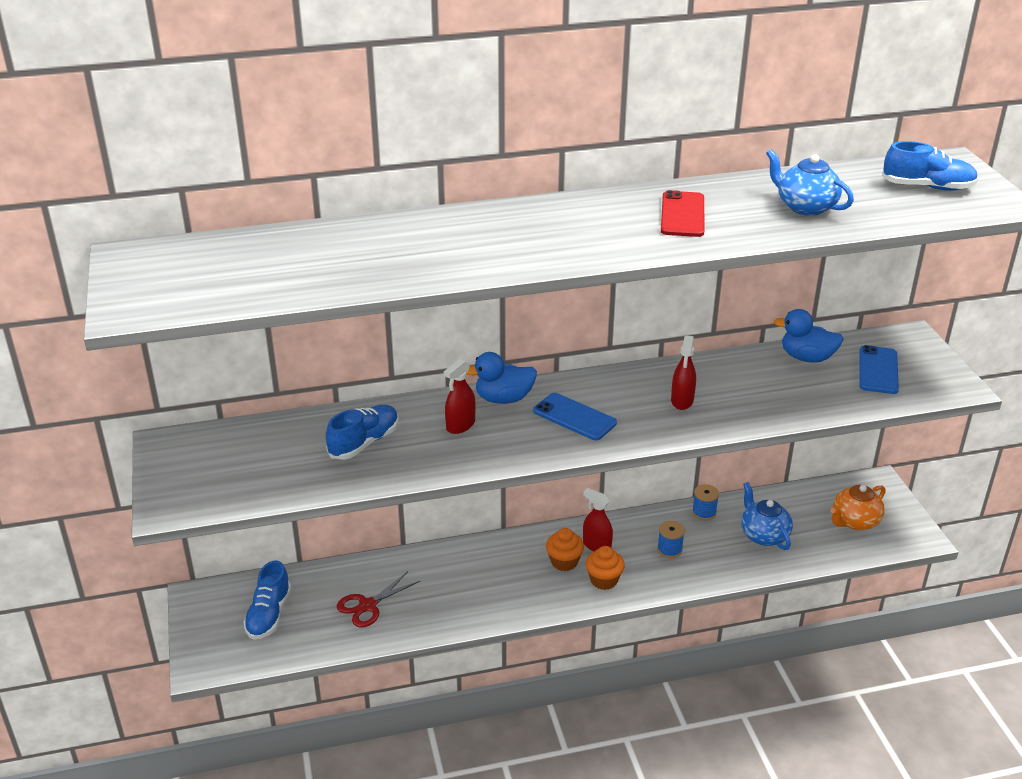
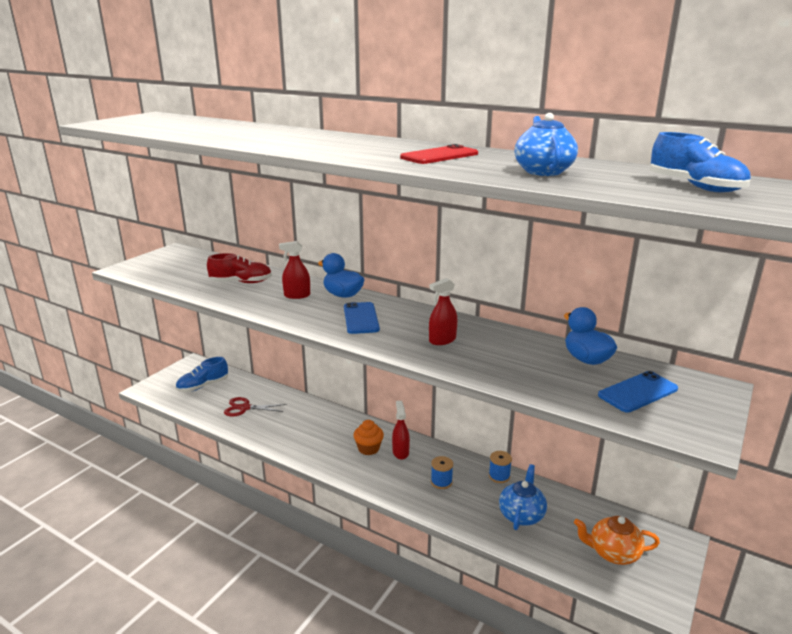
camera: 45 degrees right, 10 degrees down
(364, 442) = (241, 282): blue shoe -> red shoe
(604, 580) = (374, 472): orange cupcake -> none

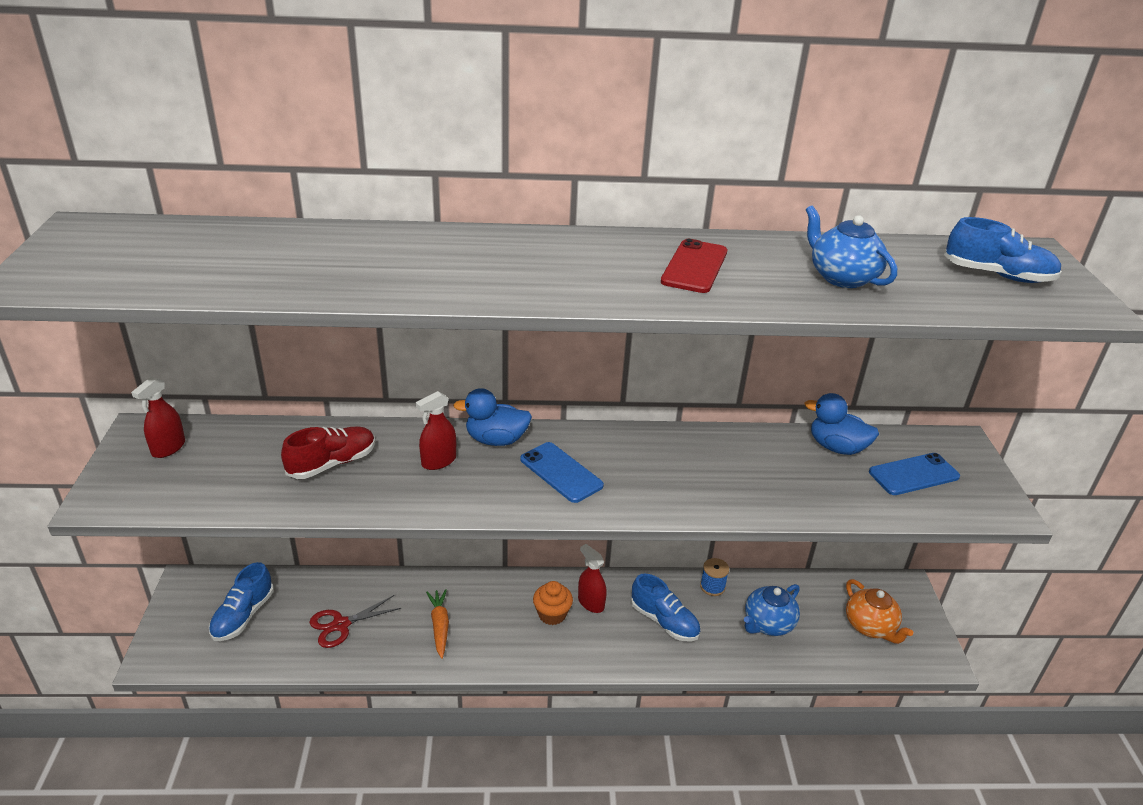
camera: 35 degrees left, 10 degrees up
(296, 428) = (440, 626): none -> orange carrot
(441, 482) = (664, 621): blue spool -> blue shoe
(442, 340) = (683, 473): red spray bottle -> red spray bottle (168, 448)
(521, 515) = (768, 624): blue teapot -> blue teapot turned 120 degrees counterclockwise
(613, 553) = (870, 626): orange teapot -> orange teapot turned 90 degrees counterclockwise
(638, 392) = (913, 474): blue phone -> blue phone turned 45 degrees clockwise

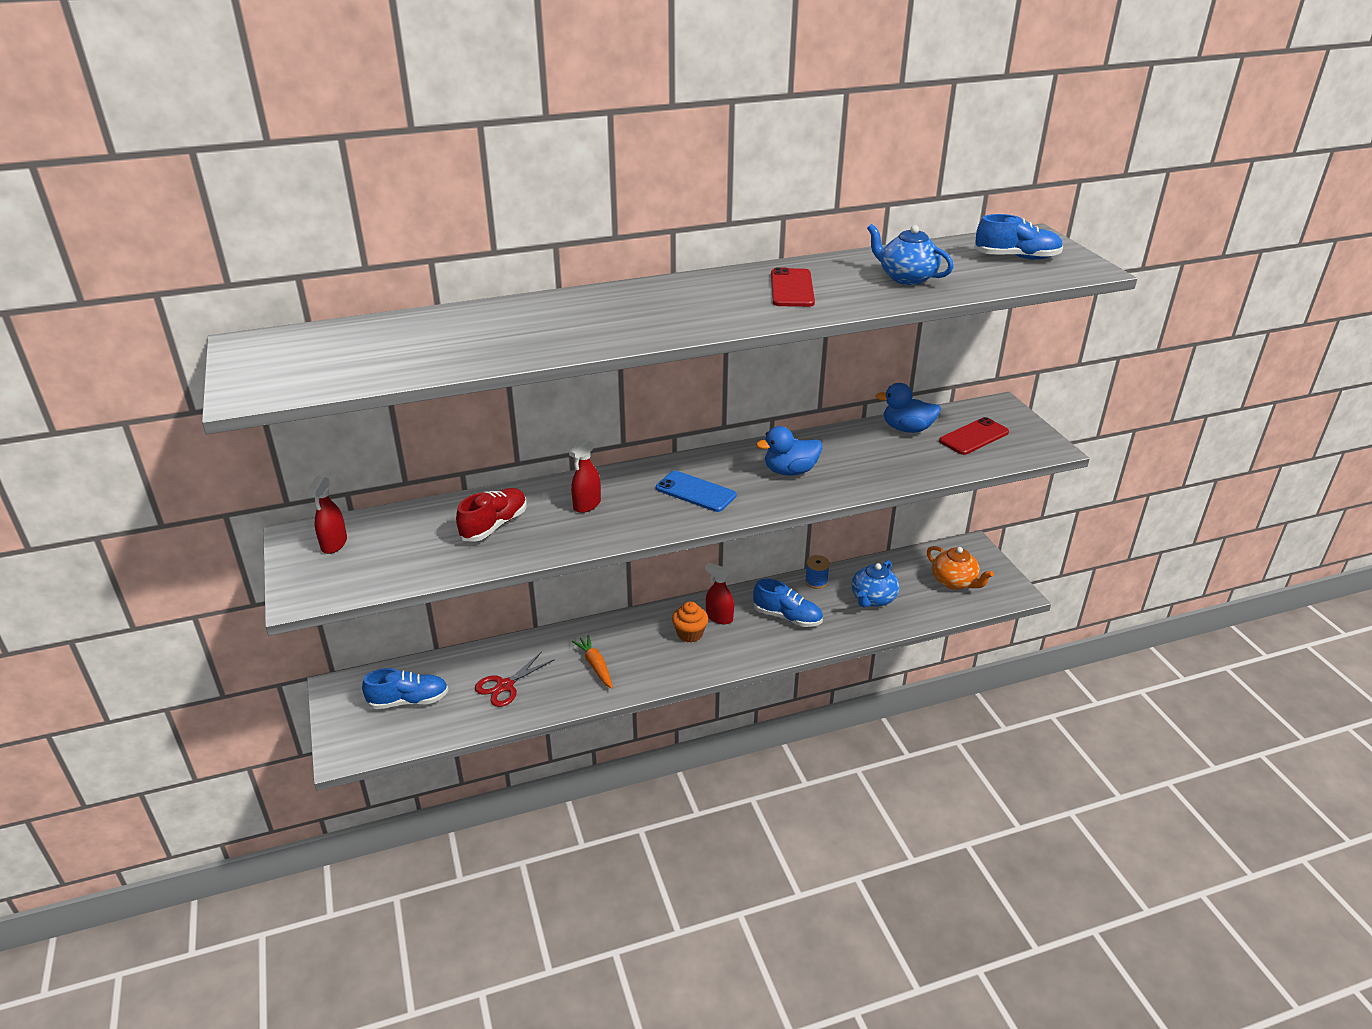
camera: 15 degrees left, 0 degrees up
(243, 616) = (409, 700): blue shoe -> blue shoe turned 105 degrees counterclockwise
(496, 440) = (626, 478): blue duck -> blue duck (790, 471)
(913, 474) = (974, 437): blue phone -> red phone

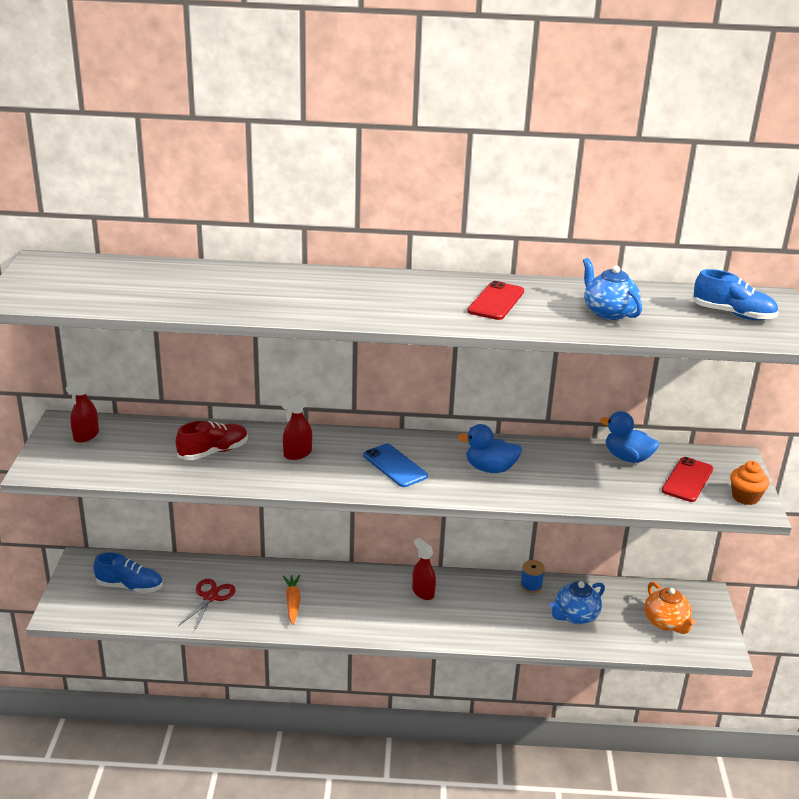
camera: 20 degrees right, 5 degrees down
(505, 686) = (210, 597): red scissors -> red scissors turned 135 degrees clockwise
(690, 634) = (388, 599): orange cupcake -> orange cupcake (745, 497)
(787, 617) = (485, 609): blue shoe -> none
(974, 437) = (687, 480): red phone -> red phone turned 45 degrees counterclockwise

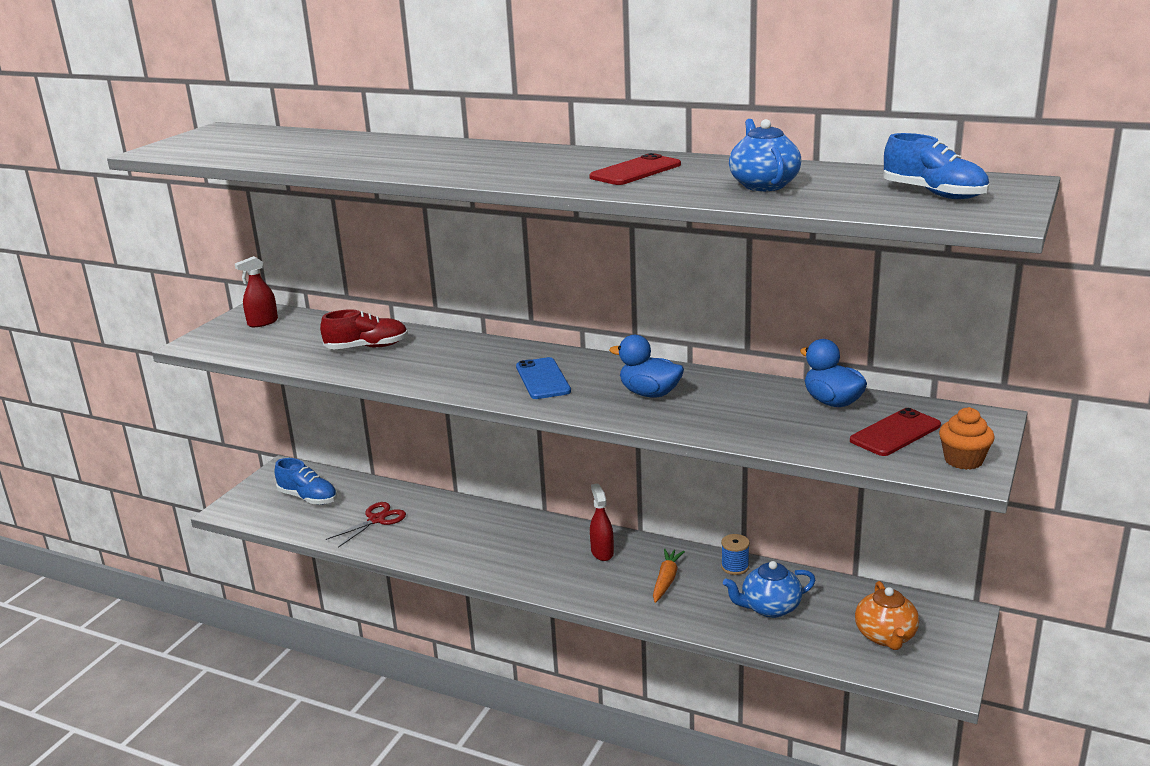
camera: 25 degrees right, 5 degrees down
(292, 602) = (455, 538): orange carrot -> orange carrot (666, 580)
(297, 454) = (449, 358): red spray bottle -> none

